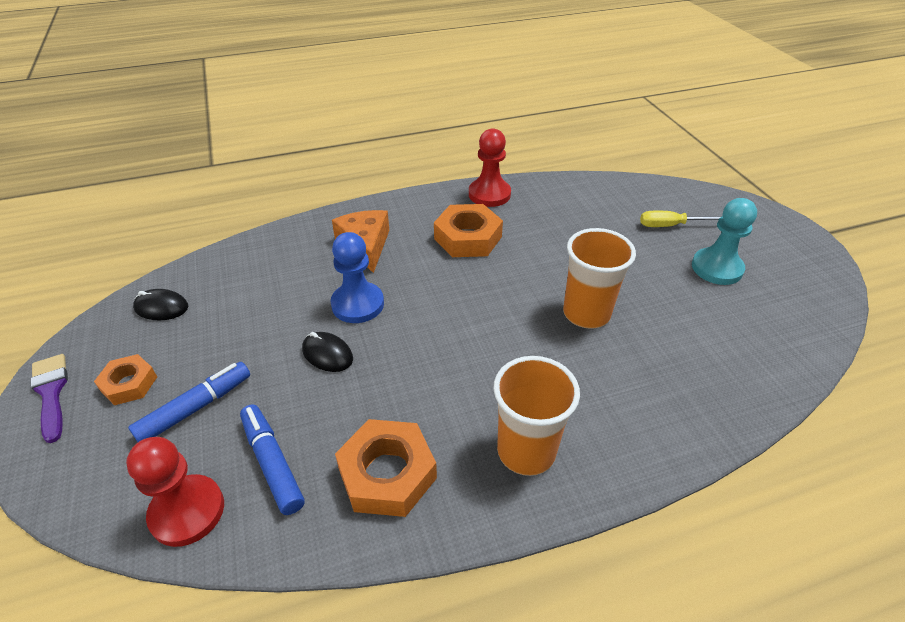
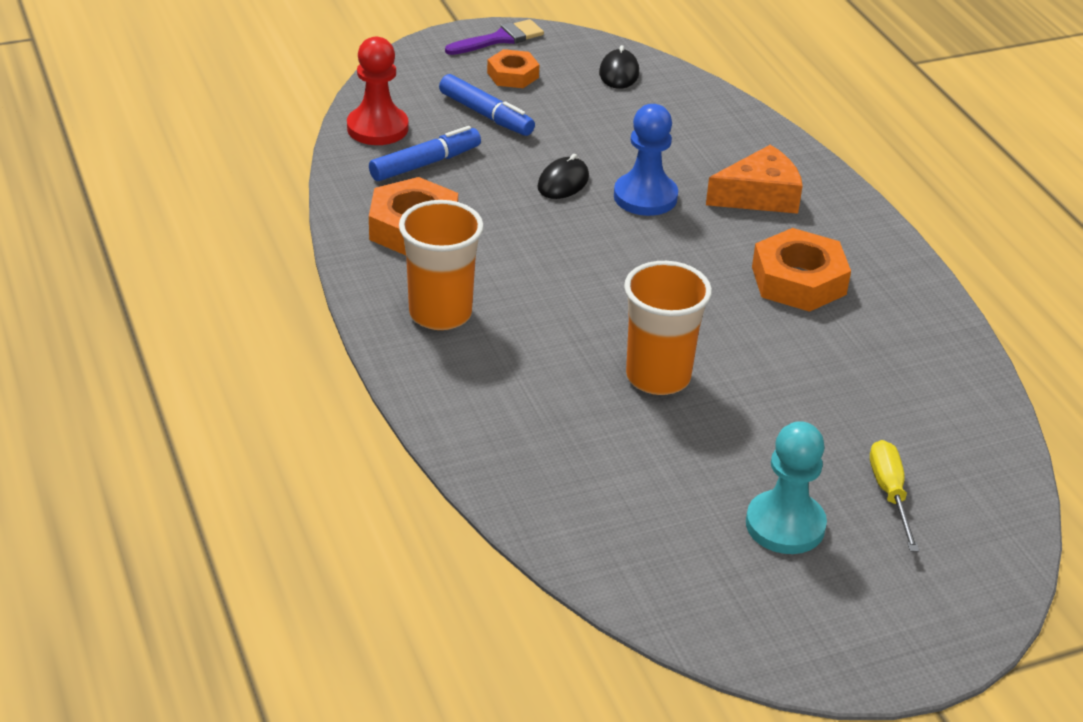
camera: 85 degrees right, 5 degrees down
(489, 194) = (917, 303): red pawn -> none

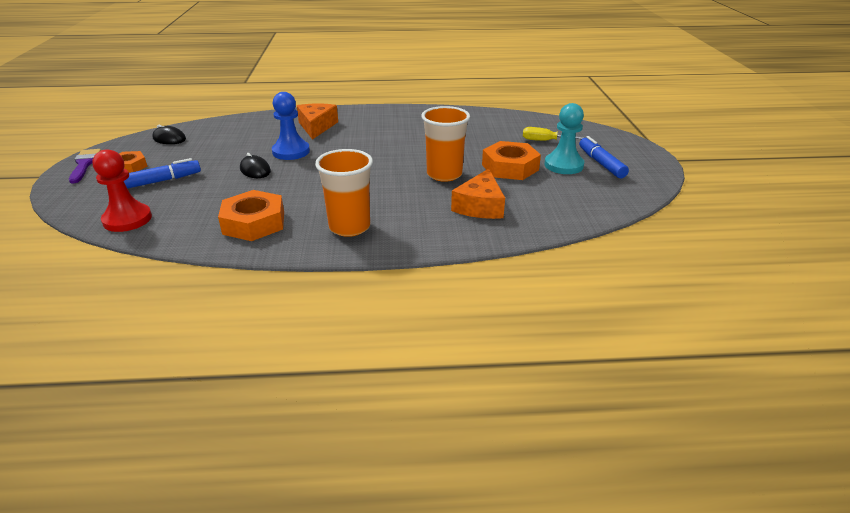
camera: 70 degrees left, 5 degrees down
(425, 164) = (189, 208): blue marker -> blue marker (601, 163)
(565, 434) = (480, 206): none -> orange cheese
(798, 280) = (389, 131): orange nut -> orange nut (510, 167)

